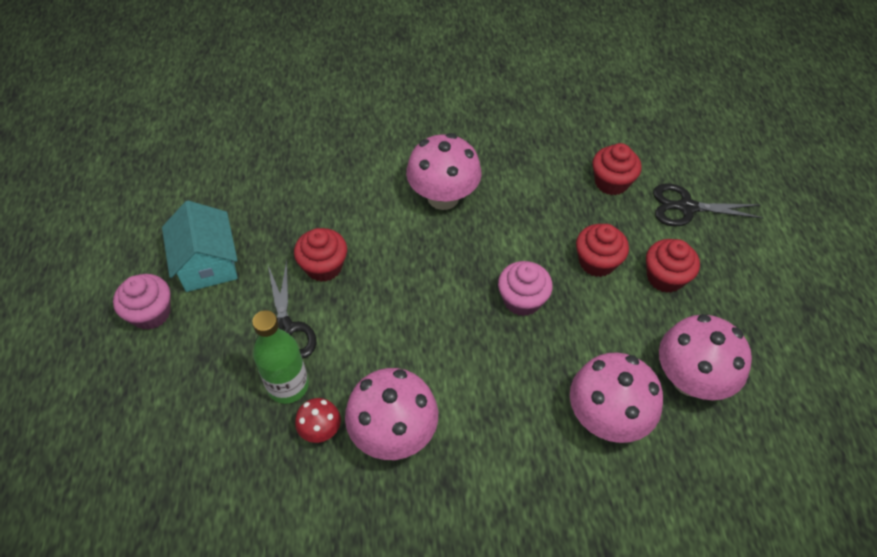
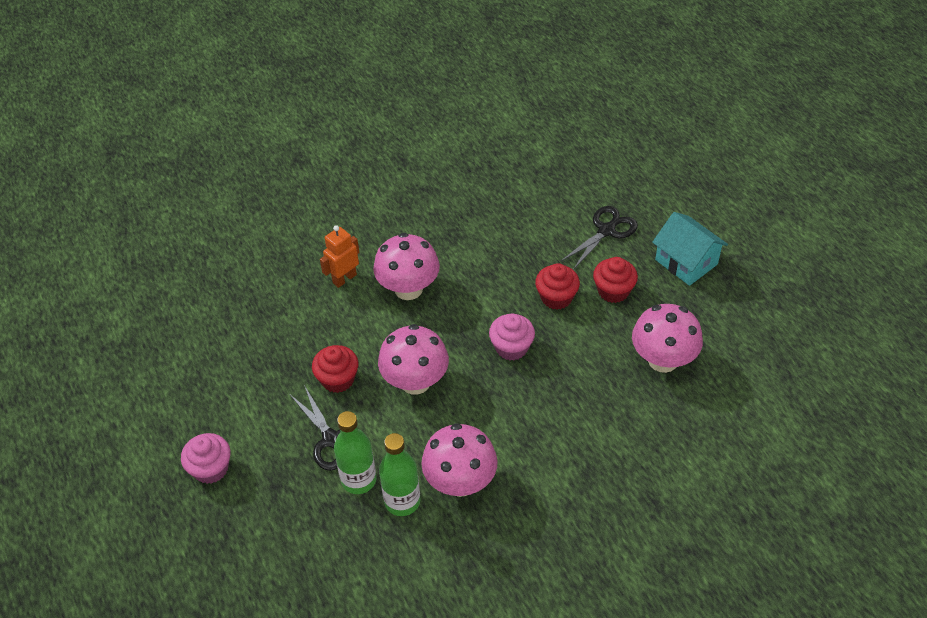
camera: 20 degrees left, 5 degrees down
(207, 263) = (236, 412): turquoise house -> turquoise house (686, 262)
(320, 430) = (402, 501): red mushroom -> green bottle
(384, 164) = (344, 278): none -> orange robot
(606, 418) = (614, 410): pink mushroom -> pink mushroom (415, 382)
(611, 182) = (540, 230): red cupcake -> none
(686, 207) = (606, 230): black scissors -> black scissors turned 150 degrees clockwise

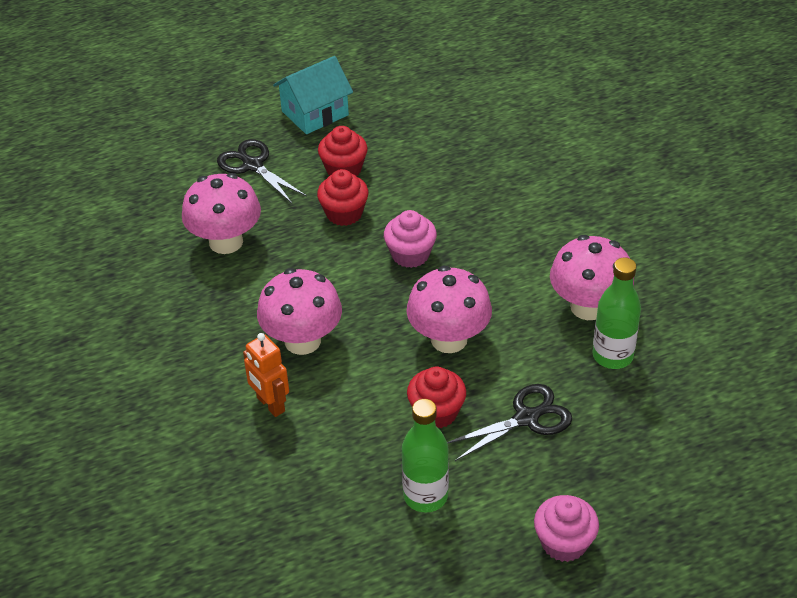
camera: 85 degrees left, 5 degrees down
(359, 480) = (584, 393): green bottle -> green bottle (425, 496)
(663, 360) = (444, 144): pink mushroom -> pink mushroom (226, 242)

